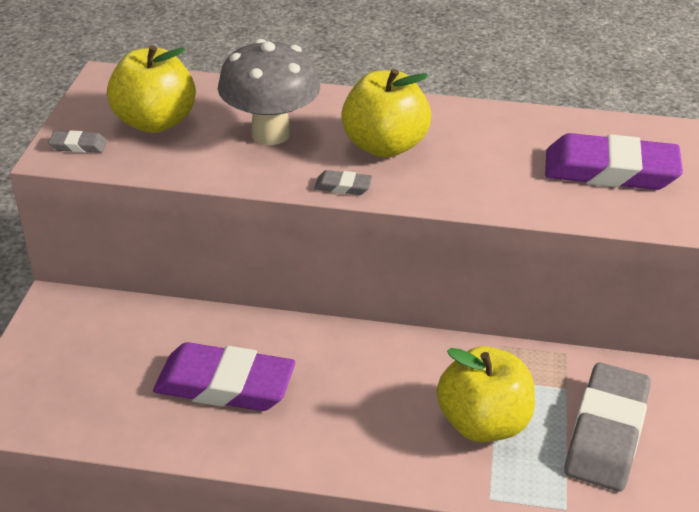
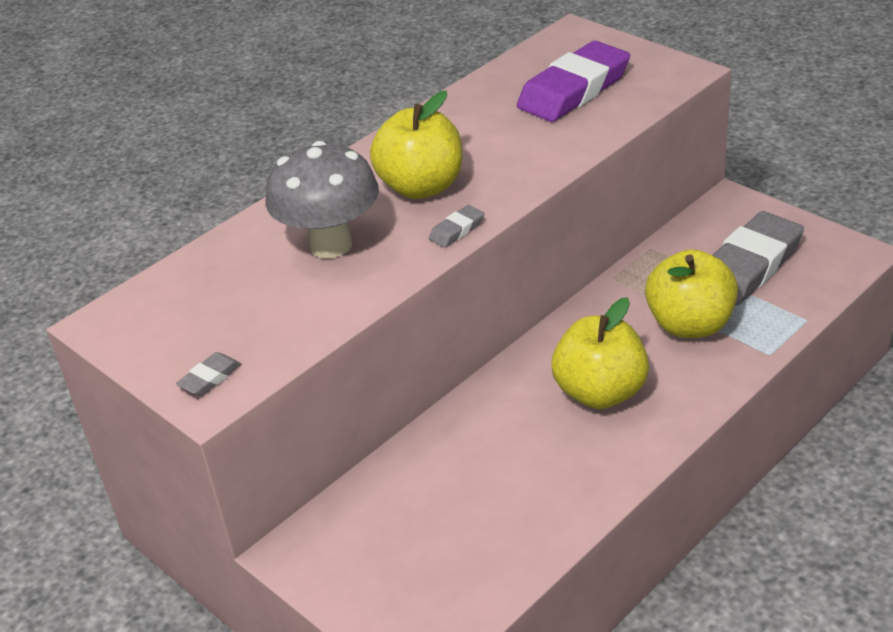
camera: 50 degrees left, 0 degrees up
(155, 122) = (227, 312): yellow apple -> yellow apple (600, 392)
(225, 384) = (520, 462): purple eraser -> none
(606, 432) = (748, 266): grey eraser -> grey eraser turned 75 degrees clockwise

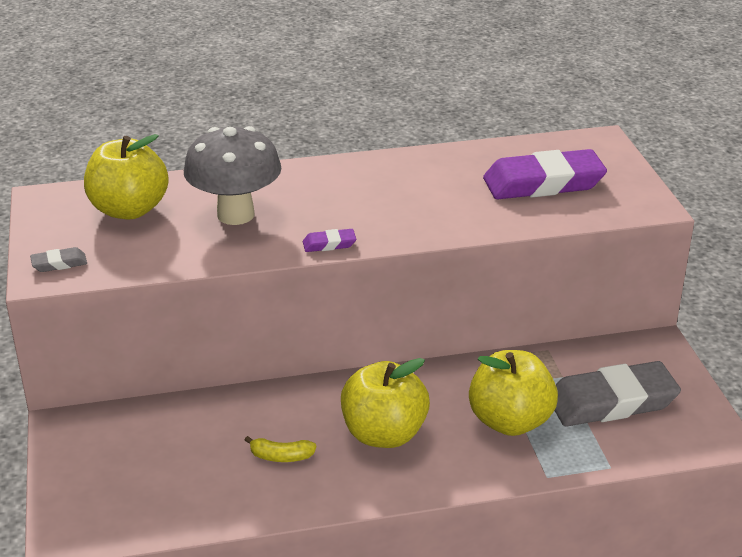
camera: 30 degrees right, 5 degrees down
(421, 187) = (344, 203): yellow apple -> yellow apple (129, 210)
(457, 230) = (329, 244): grey eraser -> purple eraser
(535, 462) = (281, 456): none -> yellow banana

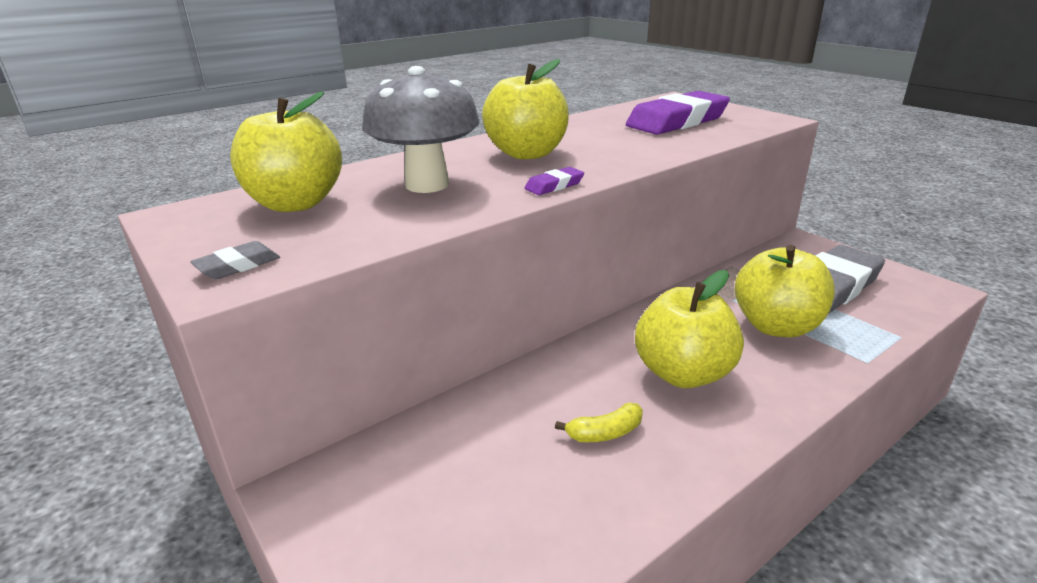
camera: 25 degrees left, 5 degrees down
(350, 195) = (527, 154): none -> yellow apple

